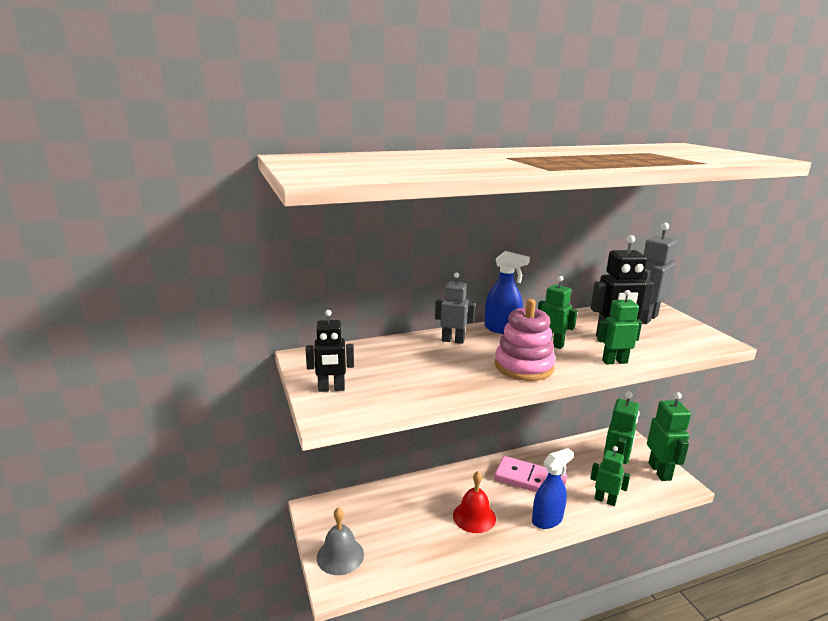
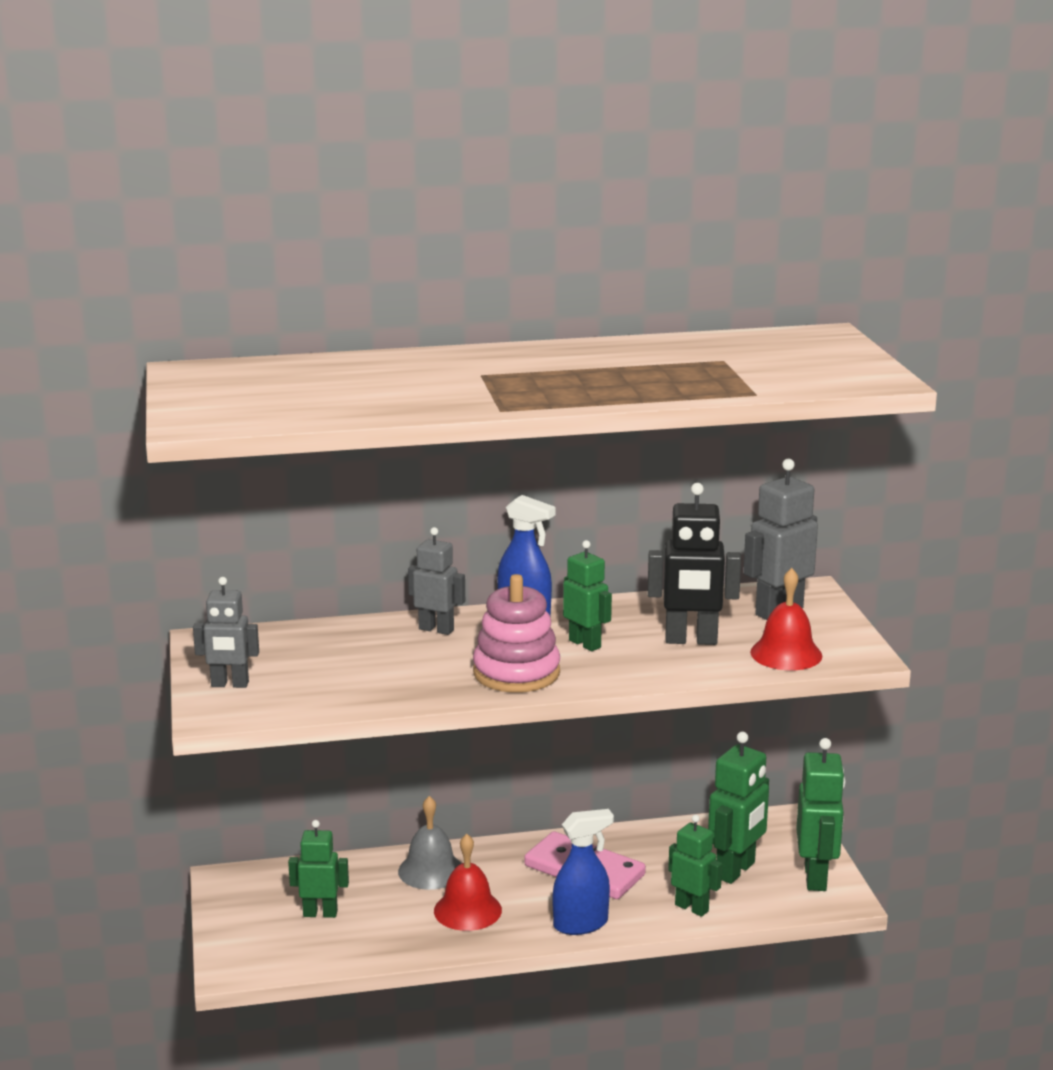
camera: 10 degrees right, 0 degrees up
(331, 389) = (230, 684): black robot -> grey robot
(340, 555) = (248, 938): grey bell -> grey bell (431, 870)
(614, 361) = (659, 674): green robot -> green robot (320, 913)
(676, 343) = (786, 654): none -> red bell

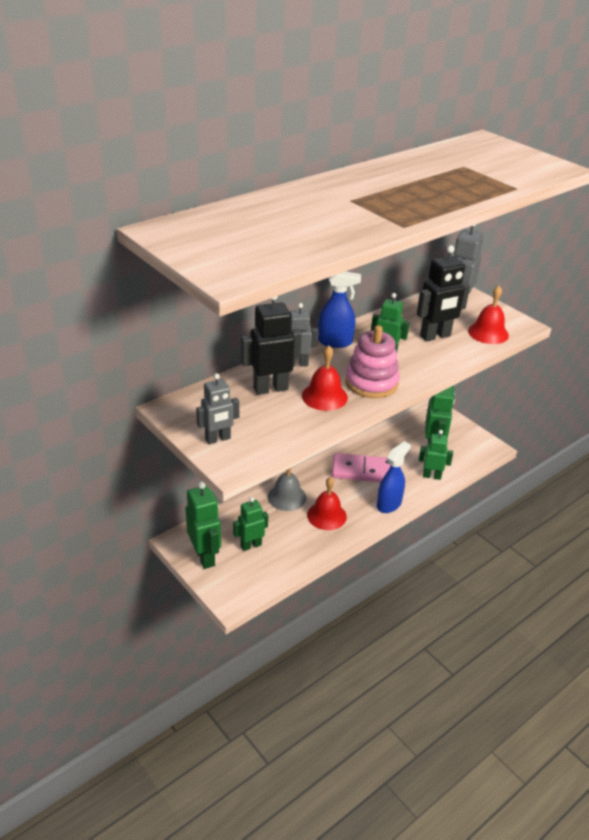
camera: 30 degrees left, 15 degrees up
(364, 648) = (270, 388): none -> black robot
(428, 673) = (324, 396): none -> red bell
(816, 877) = (471, 439): green robot -> green robot (205, 556)

